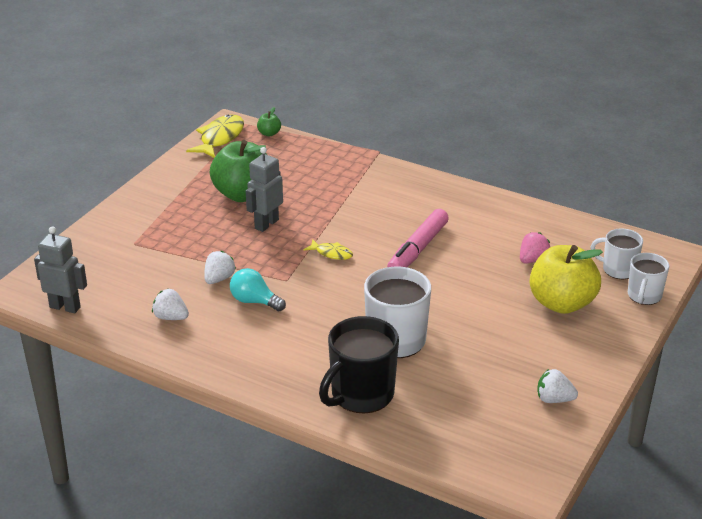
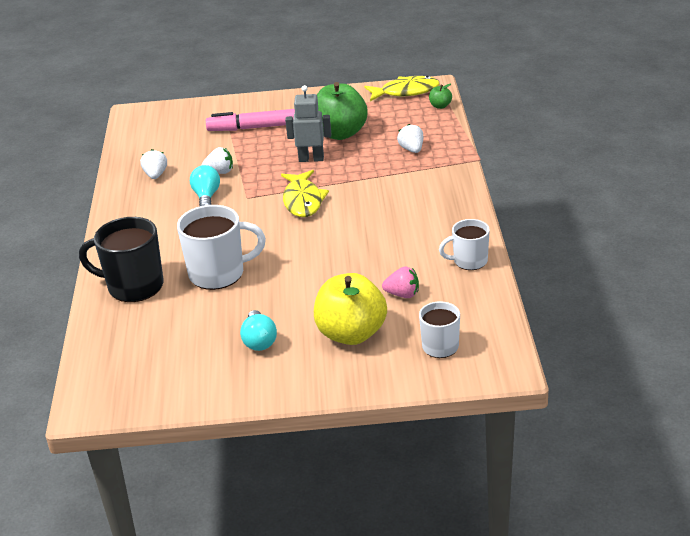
camera: 60 degrees right, 0 degrees up
(65, 307) = (130, 135): grey robot -> none
(331, 253) = (303, 200): yellow fish -> yellow fish, size x1.82
(417, 249) = (352, 234): pink marker -> pink marker (253, 128)
(525, 352) = (259, 341): none -> turquoise light bulb
(554, 399) = (207, 379): white strawberry -> white strawberry (412, 149)
(644, 296) = (412, 375): white mug -> white mug (469, 261)

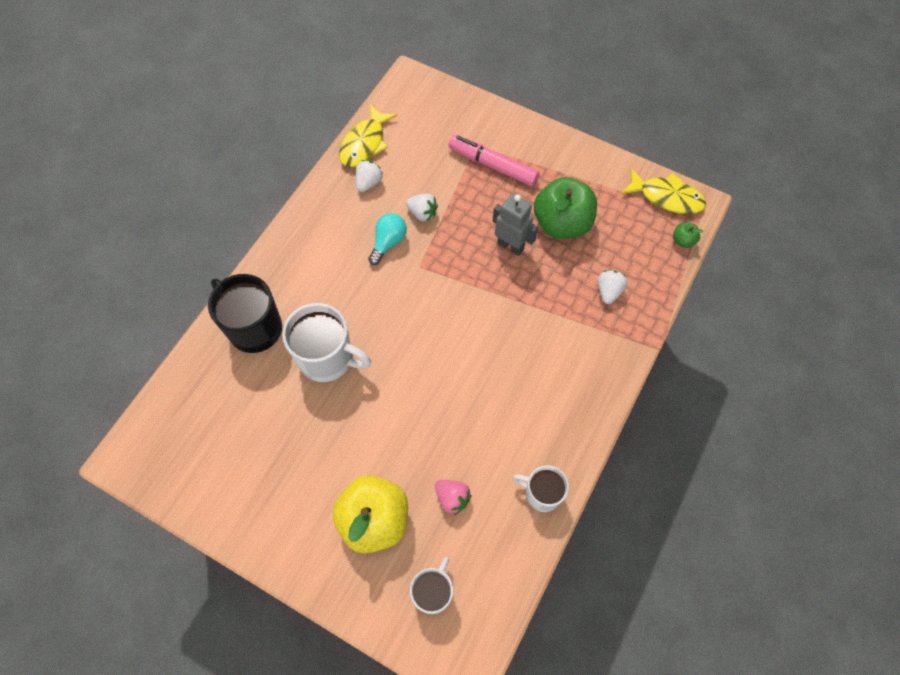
camera: 30 degrees right, 30 degrees up
(259, 341) = (298, 473): turquoise light bulb -> none
(303, 200) = (462, 303): yellow fish -> yellow fish (365, 143)

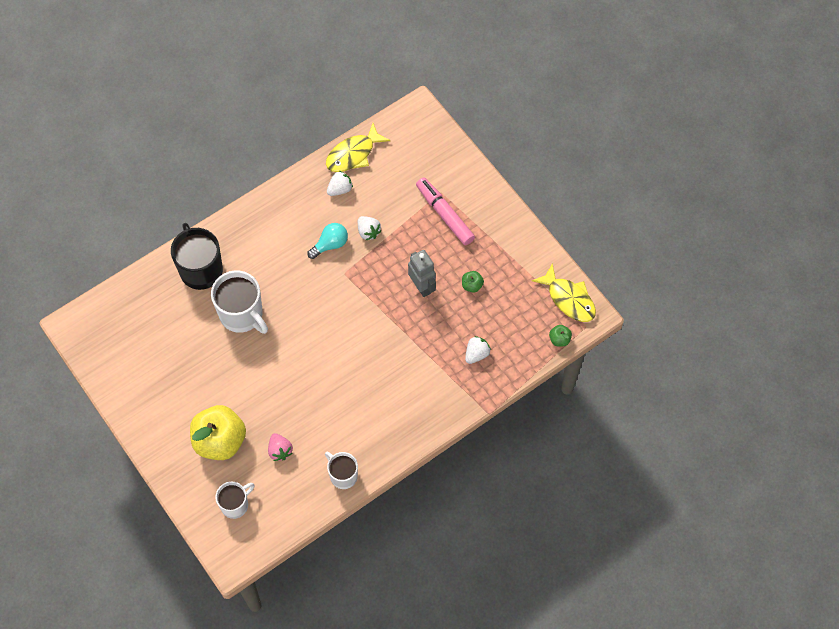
camera: 25 degrees right, 0 degrees up
(562, 223) = (472, 285): green apple -> green apple, size x0.42

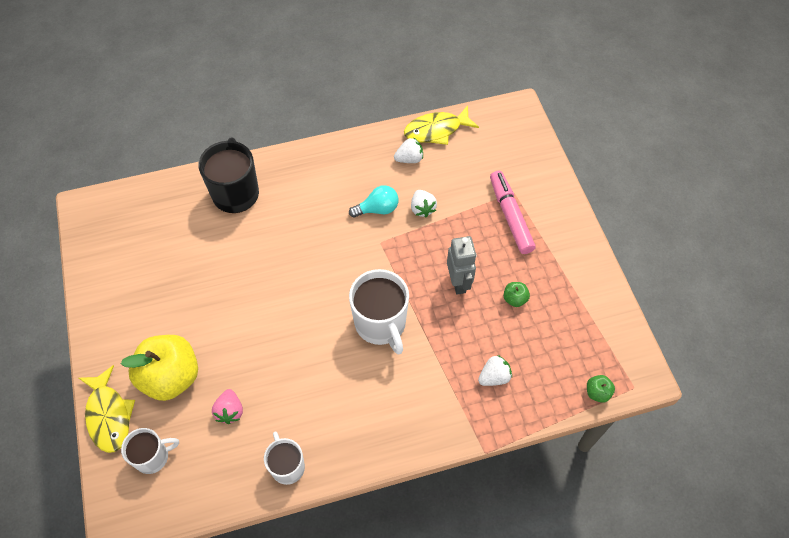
camera: 20 degrees right, 5 degrees down
(242, 315) = (256, 251): white mug -> white mug (381, 324)
(569, 299) = (622, 349): yellow fish -> yellow fish (109, 415)

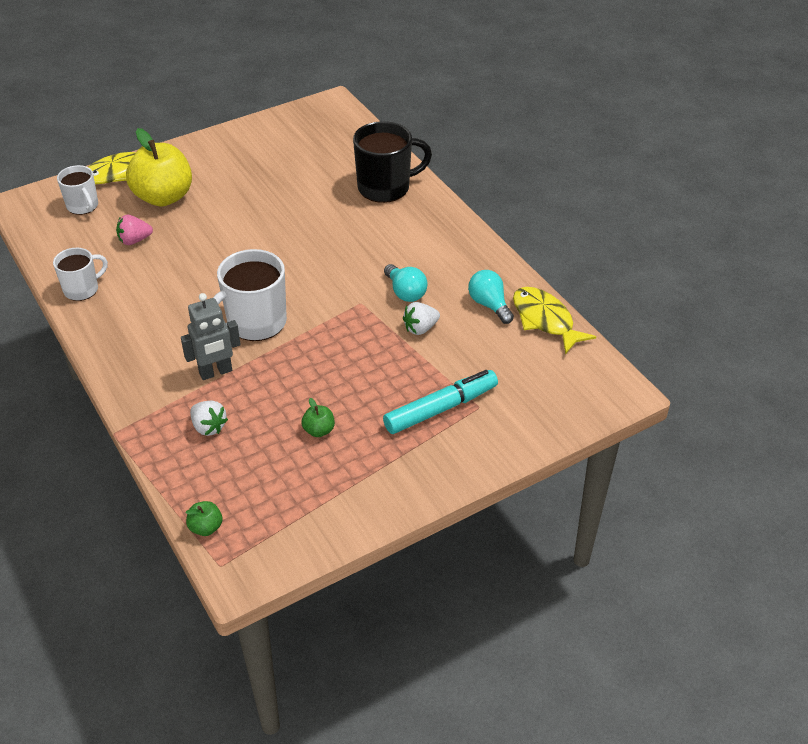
camera: 75 degrees right, 15 degrees down
(409, 159) = (489, 305): white strawberry -> turquoise light bulb
(458, 282) = (327, 376): grey robot -> grey robot (216, 372)
(510, 216) = (441, 409): pink marker -> turquoise marker

